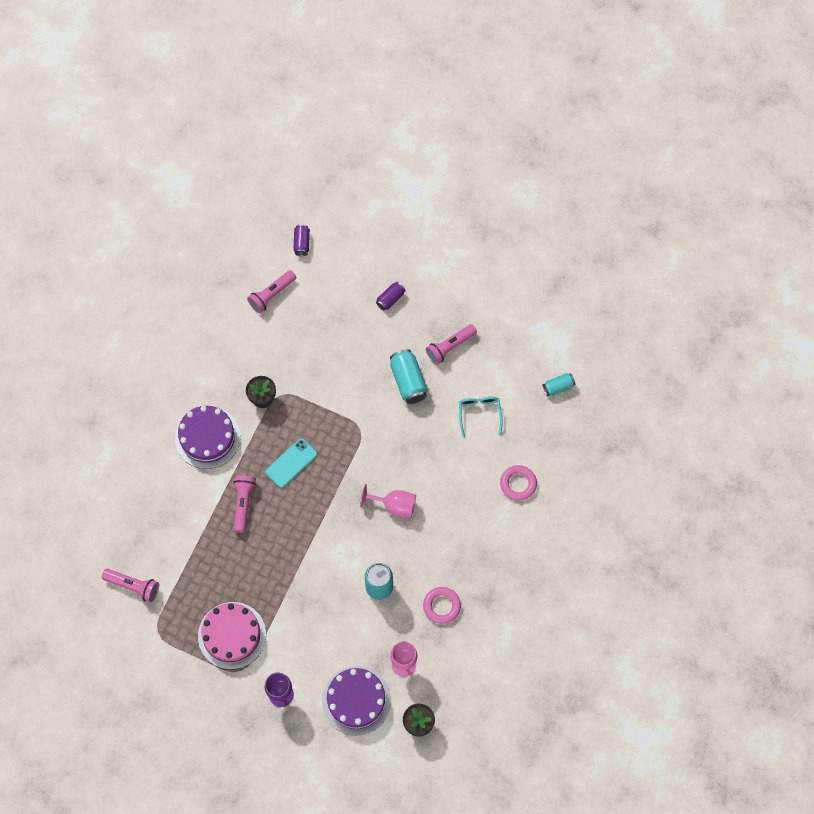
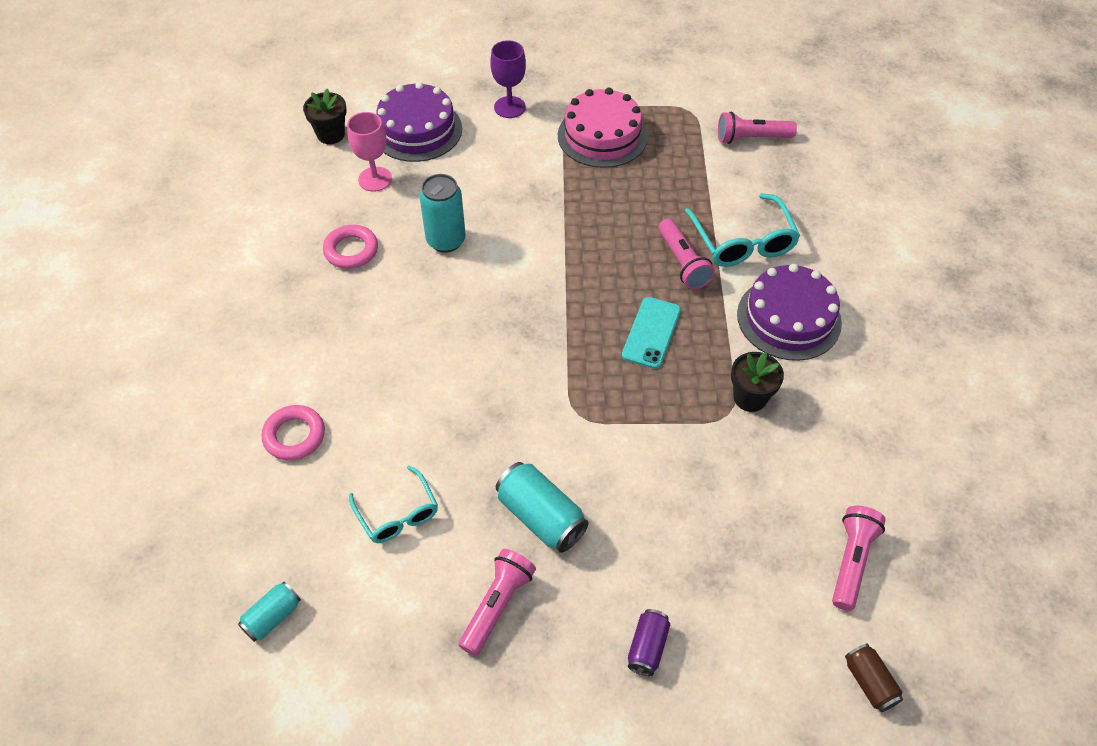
camera: 155 degrees right, 15 degrees down
(197, 502) = (743, 242): none -> turquoise glasses
(302, 243) = (869, 682): purple can -> brown can
(394, 505) = (473, 337): pink goblet -> none

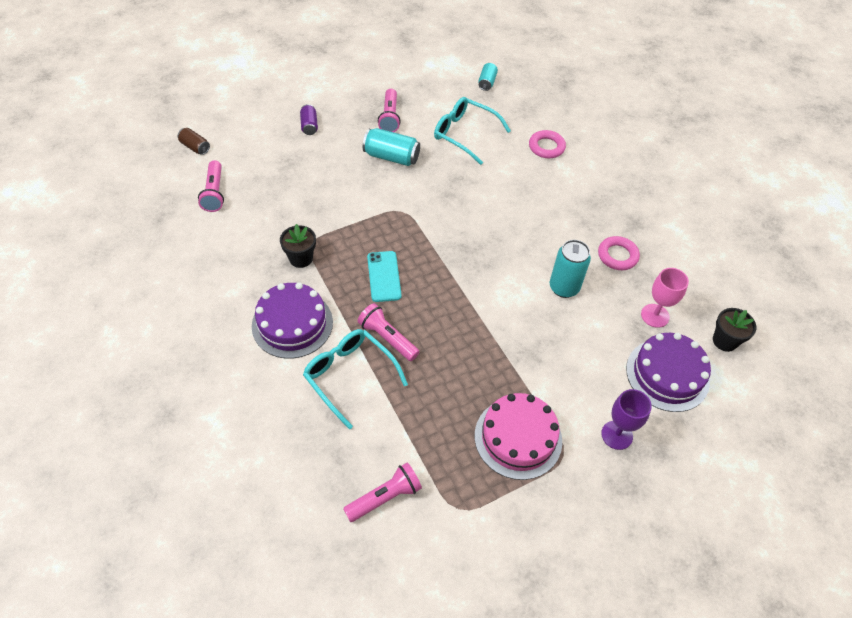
camera: 150 degrees right, 0 degrees up
(398, 514) = (464, 134): turquoise glasses -> turquoise glasses, size x1.51

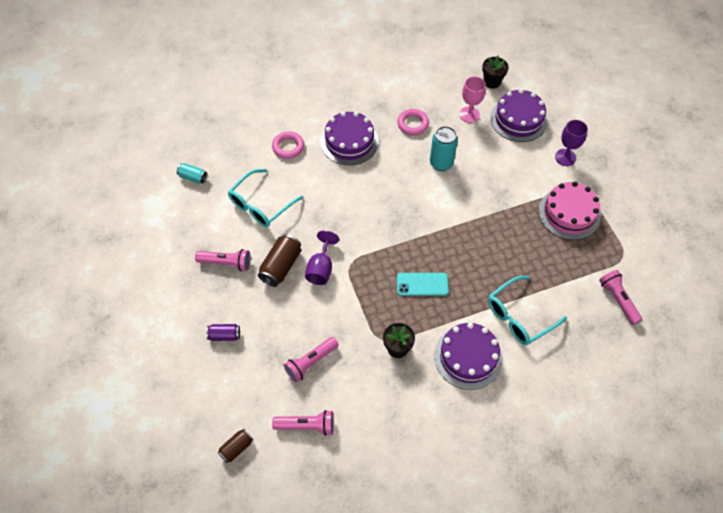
camera: 80 degrees left, 5 degrees up
(387, 338) = (484, 287): pink flashlight -> pink flashlight (311, 362)
(391, 157) = (281, 266): turquoise can -> brown can
(393, 188) = (321, 268): none -> purple goblet
(570, 197) = (349, 142): none -> purple cake

